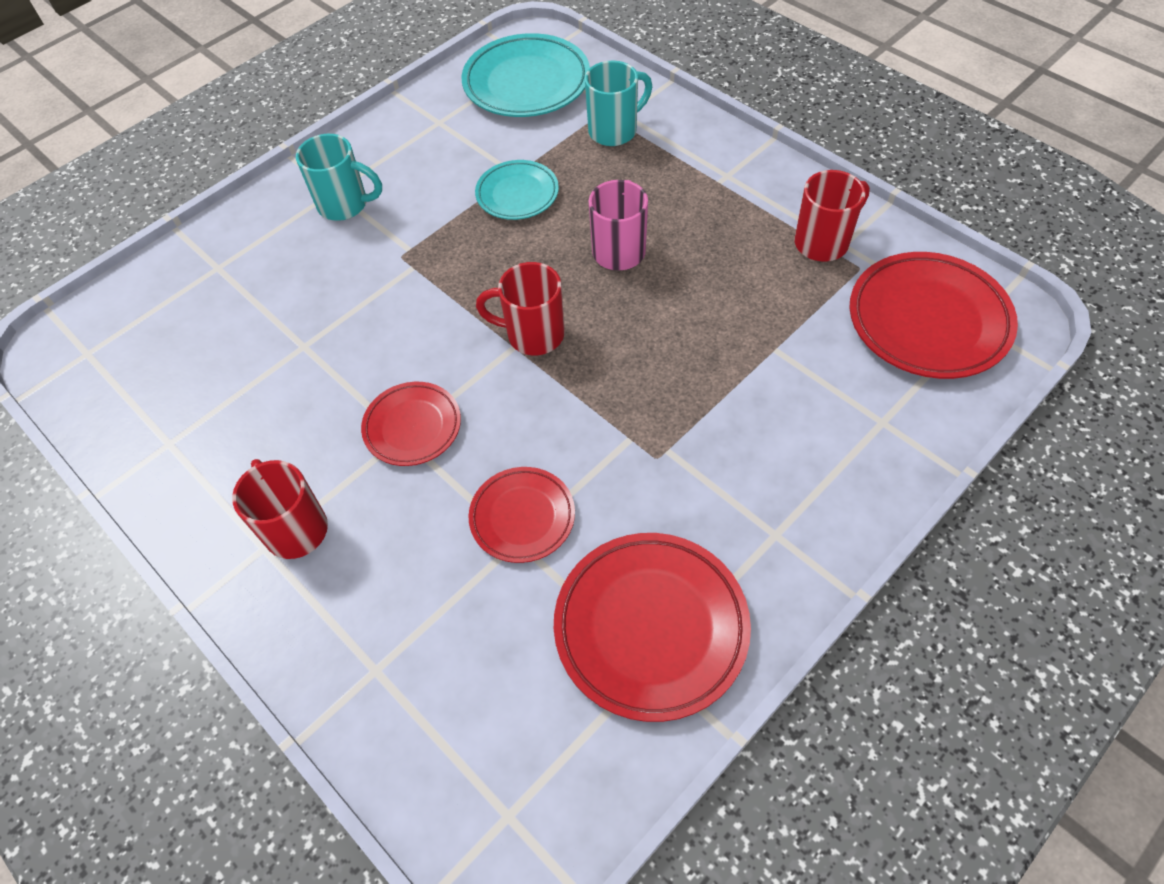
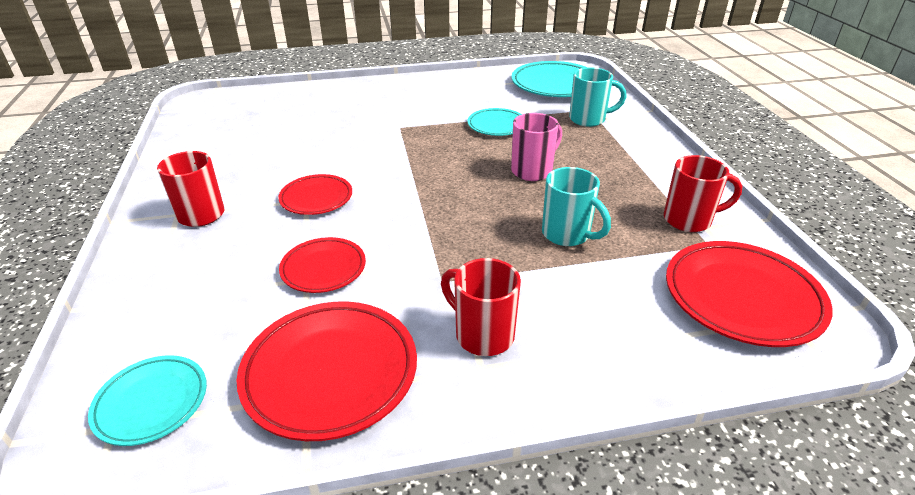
camera: 30 degrees right, 20 degrees down
(345, 205) = (396, 99): turquoise mug -> turquoise mug (567, 234)
(517, 770) = (151, 403): none -> turquoise plate
(533, 334) = (434, 187): red mug -> red mug (482, 334)

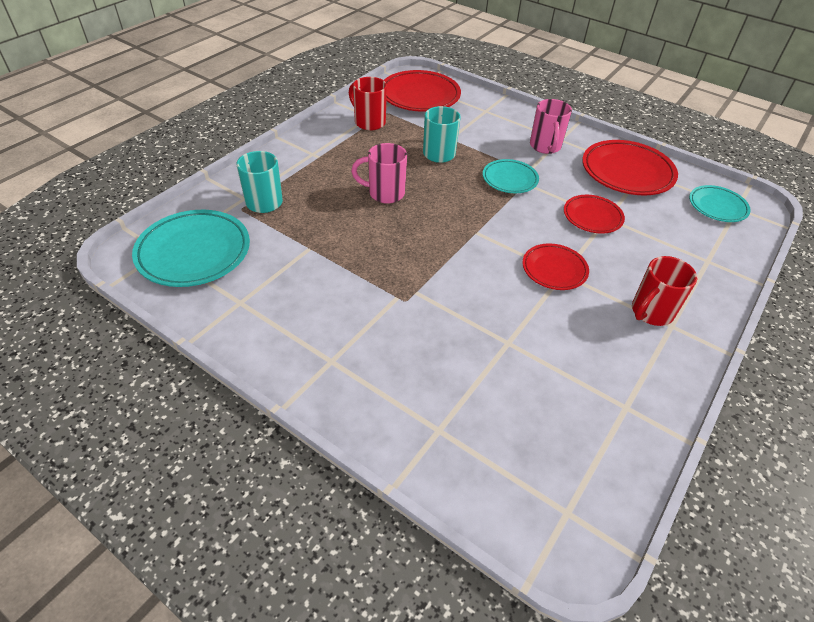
camera: 135 degrees left, 10 degrees up
(482, 334) = (545, 147): red mug -> pink mug
(497, 125) = (332, 244): turquoise plate -> turquoise plate (509, 179)

